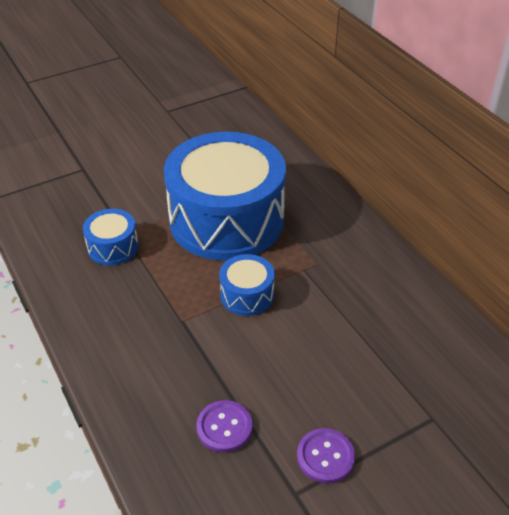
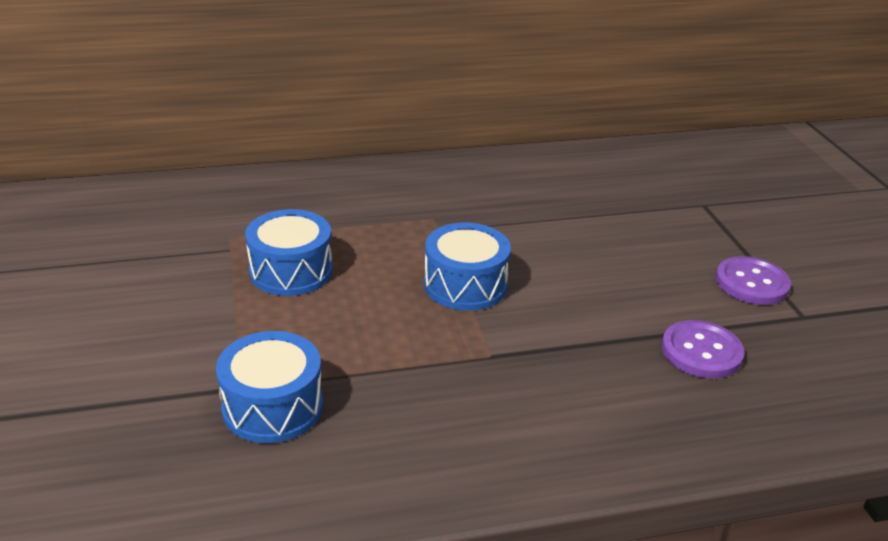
camera: 75 degrees left, 10 degrees down
(226, 220) = (291, 271): blue drum -> blue drum, size x0.42

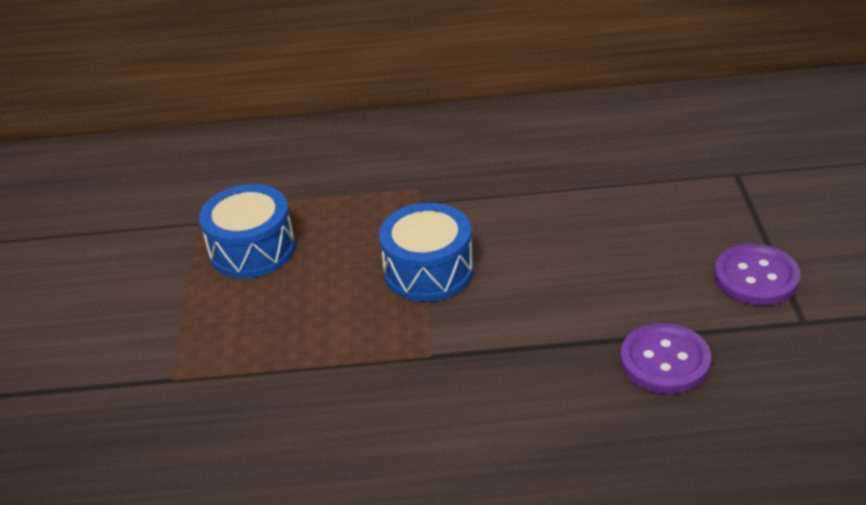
camera: 15 degrees right, 5 degrees up
(272, 407) = (195, 402): blue drum -> none

